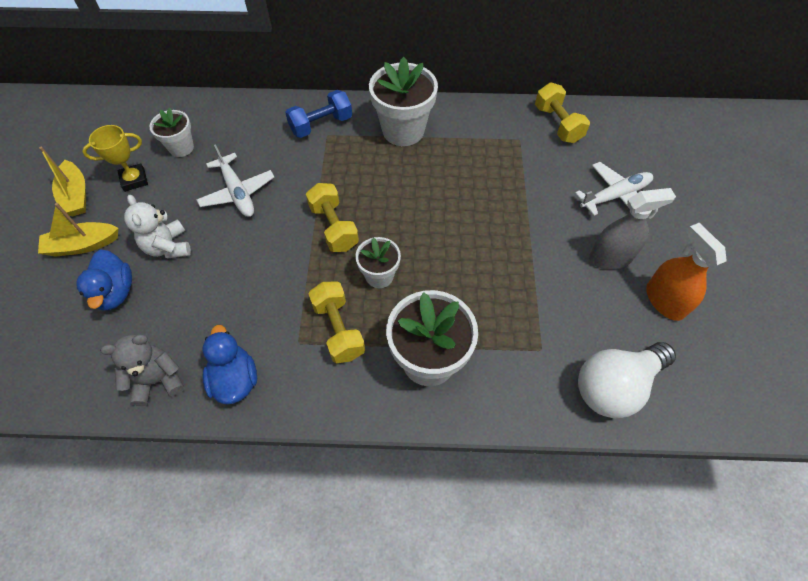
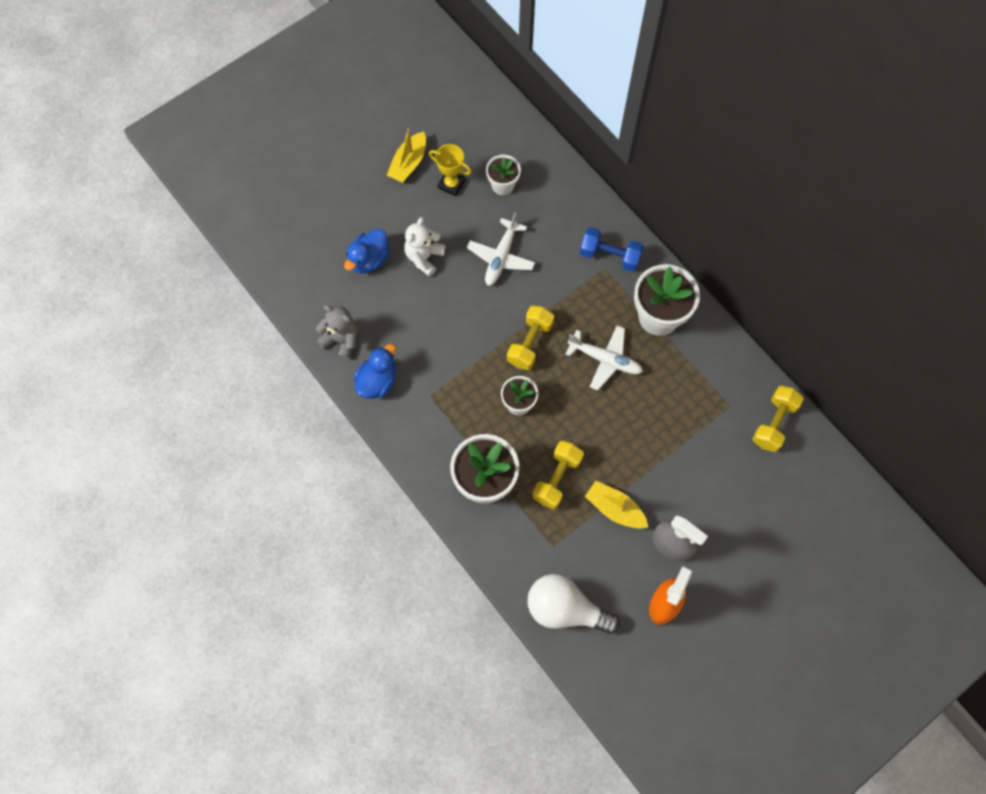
camera: 50 degrees right, 10 degrees up
(83, 245) = (381, 207): yellow boat -> yellow boat (615, 509)
(338, 329) = (458, 411): yellow dumbbell -> yellow dumbbell (557, 478)
(614, 196) = (734, 513): white plane -> white plane (605, 359)

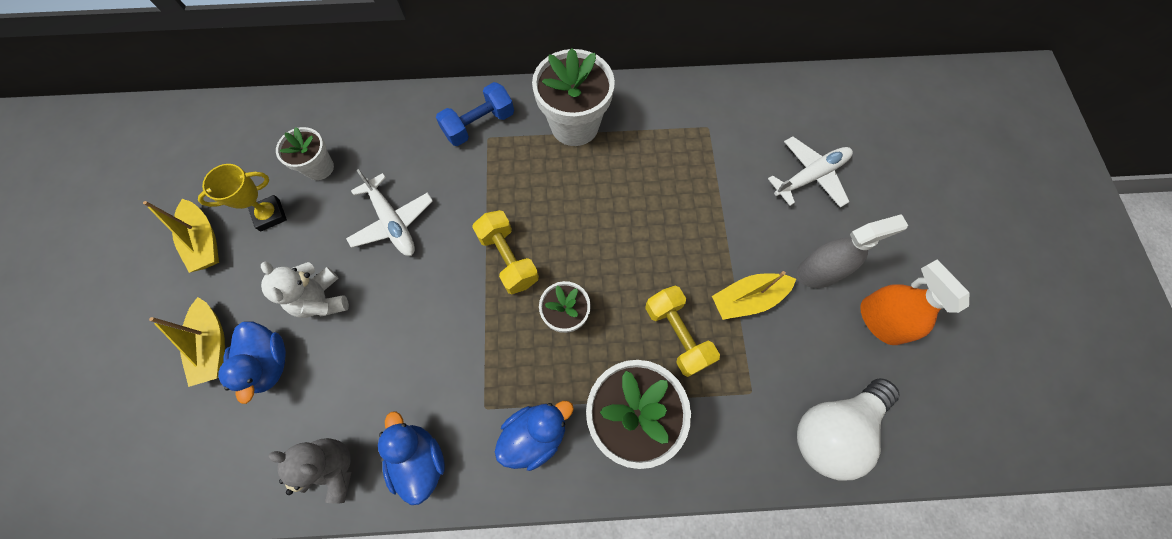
camera: 55 degrees left, 0 degrees up
(341, 340) = (333, 468): grey teddy bear -> grey teddy bear turned 45 degrees clockwise
(356, 222) = (213, 346): none -> yellow boat
(435, 435) = (535, 435): none -> blue duck
(605, 359) = (581, 200): white plane -> white plane (810, 176)
(774, 423) = (749, 104): yellow dumbbell -> none

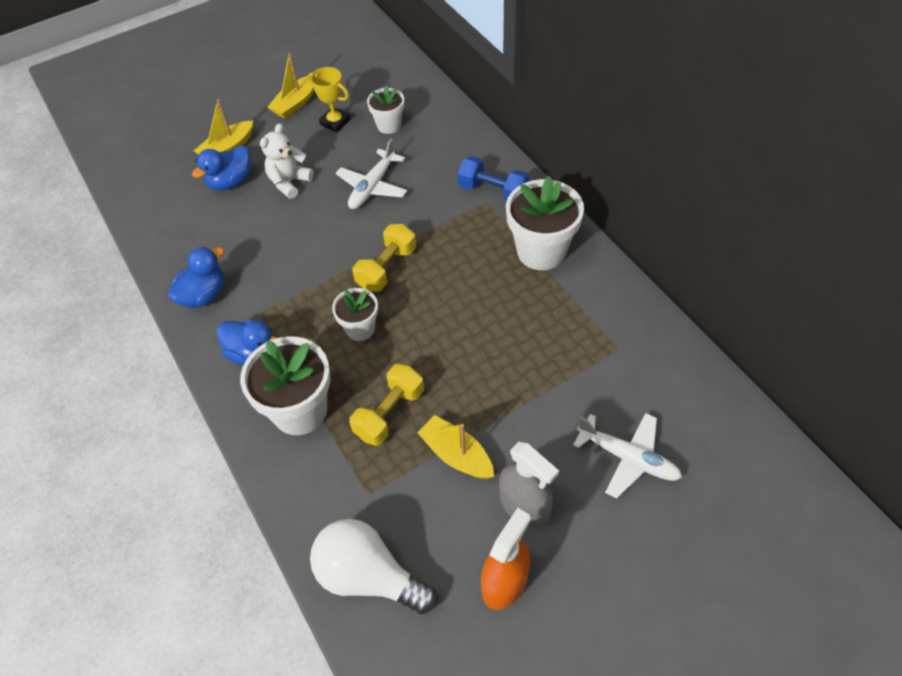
camera: 65 degrees right, 15 degrees down
(333, 468) = (177, 252): grey teddy bear -> none

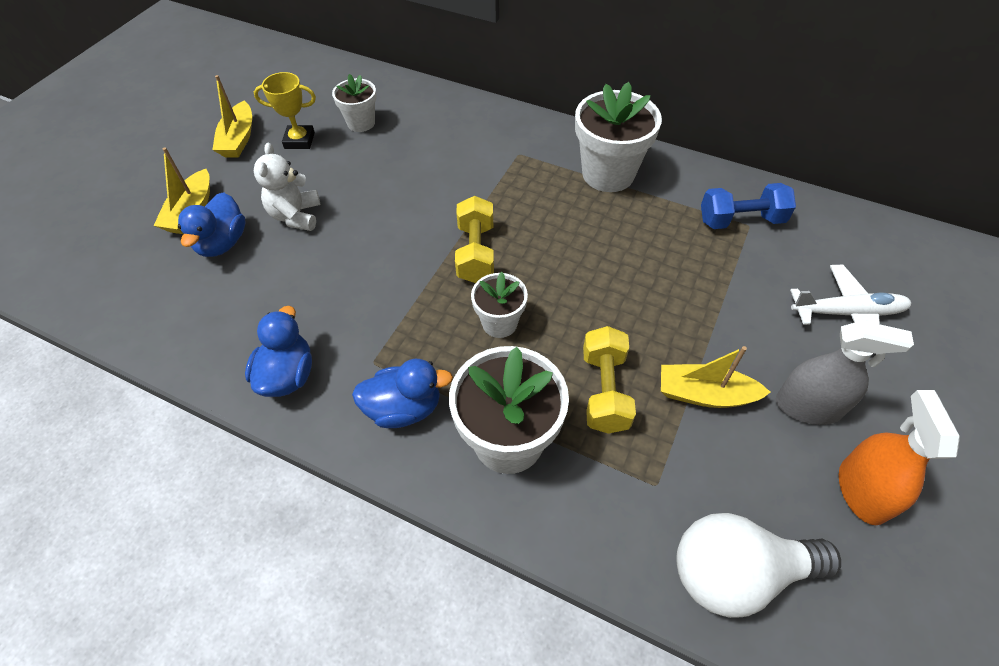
camera: 35 degrees left, 0 degrees up
(373, 186) = (393, 183): white plane -> none
(493, 191) = (517, 141): blue dumbbell -> blue dumbbell (741, 220)

